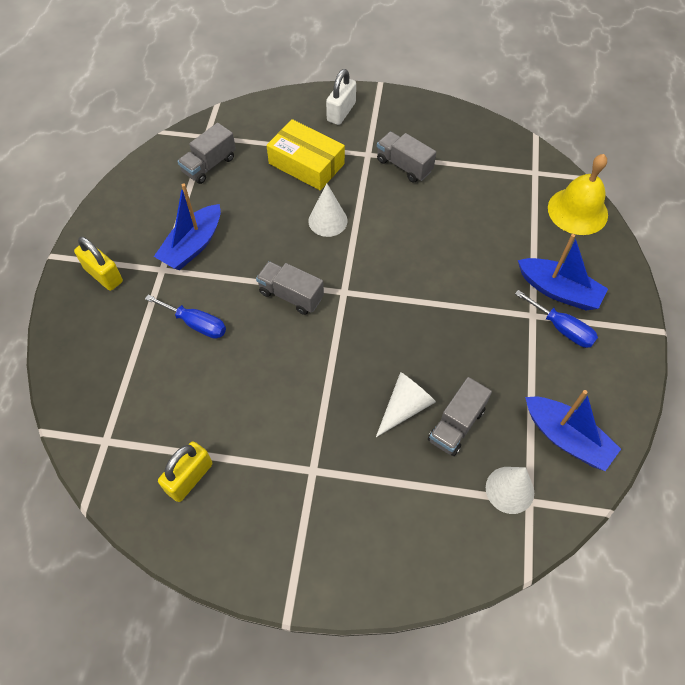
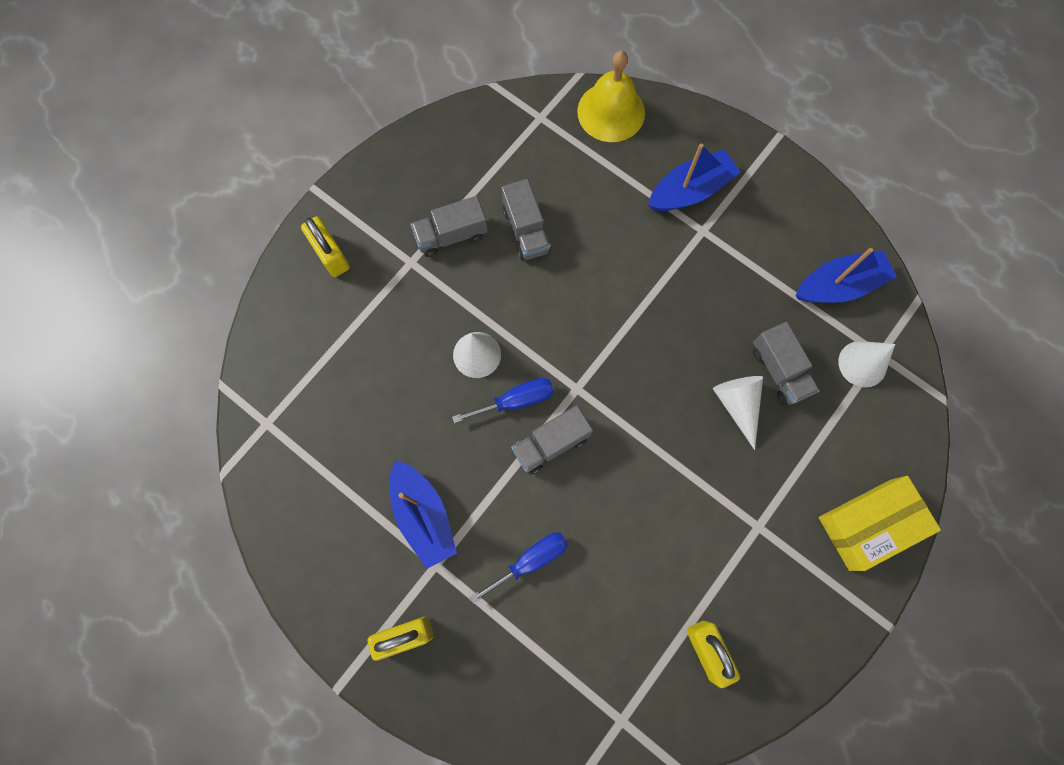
camera: 60 degrees left, 15 degrees up
(209, 165) = (315, 441): grey truck -> grey truck (526, 230)
(306, 164) = (383, 333): yellow box -> yellow box (870, 524)
(341, 112) = (330, 255): white padlock -> yellow padlock
(562, 328) = (731, 215): blue screwdriver -> blue screwdriver (516, 400)

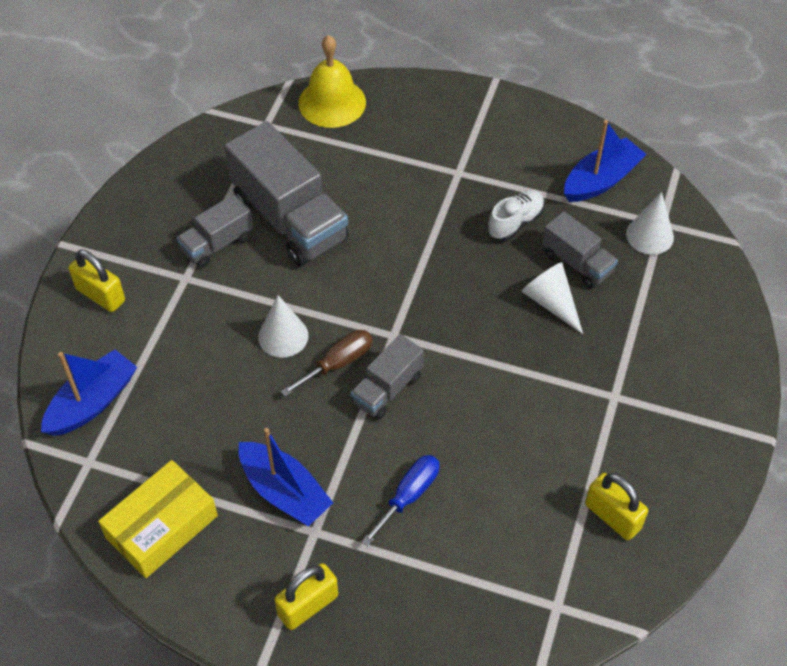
camera: 20 degrees left, 20 degrees down
(516, 400) = (338, 363): blue screwdriver -> brown screwdriver
(526, 230) = (289, 219): grey truck -> grey truck, size x1.86
(690, 190) = (433, 144): blue boat -> blue boat (92, 402)
(737, 305) = (515, 222): none -> white shoe
(870, 524) = (715, 361): yellow box -> yellow box (162, 526)

